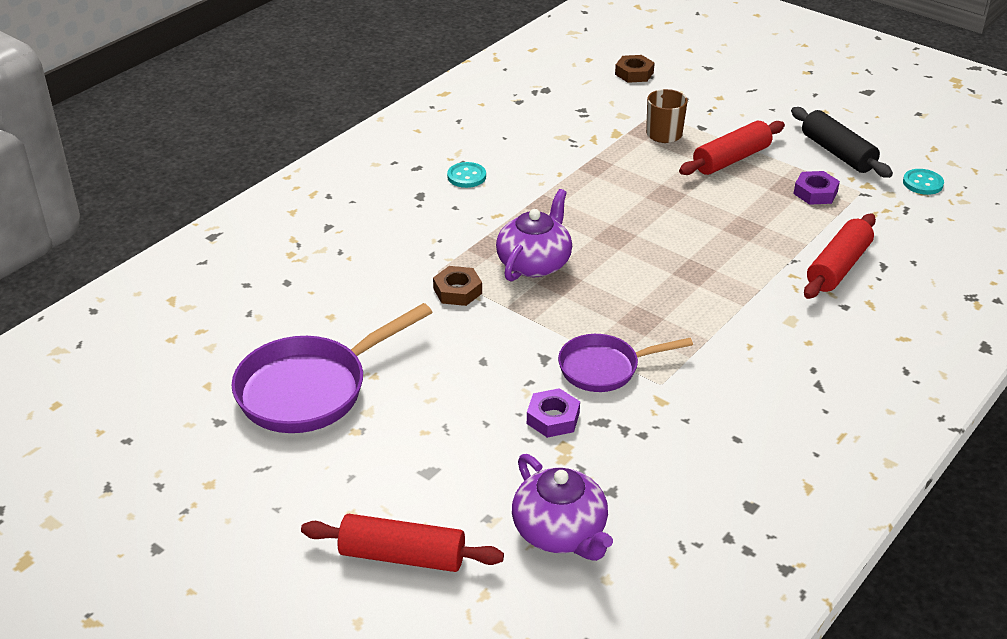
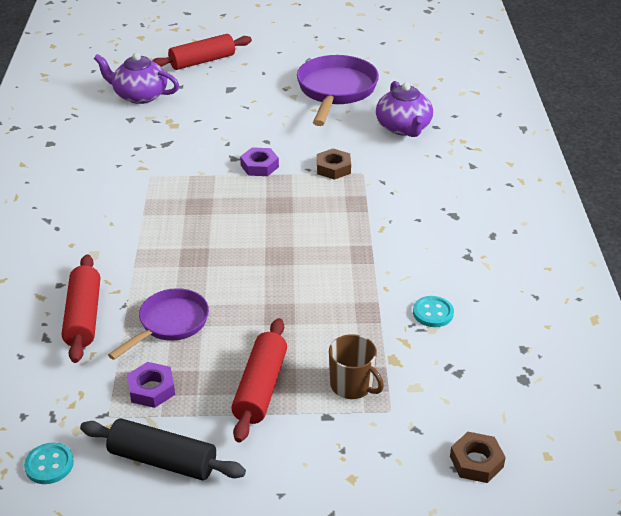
camera: 140 degrees right, 0 degrees up
(466, 176) = (447, 247): turquoise button -> turquoise button (433, 313)
(534, 263) = (310, 208): purple teapot -> purple teapot (403, 128)
(553, 418) = (194, 133): purple nut -> purple nut (259, 166)
(605, 368) = (192, 169): purple pan -> purple pan (170, 324)

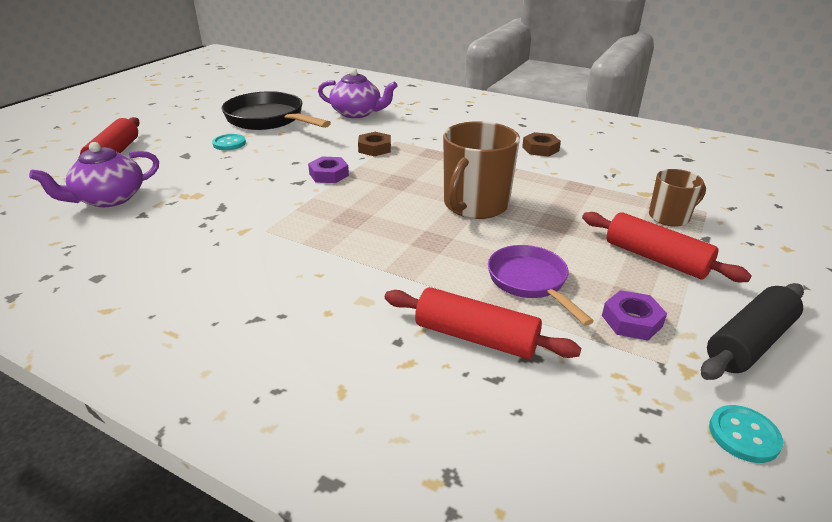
camera: 60 degrees left, 5 degrees down
(273, 260) = (475, 205): none -> brown mug
(335, 91) = (269, 120): purple pan -> black pan
(433, 313) = (596, 165): turquoise button -> turquoise button (229, 143)
(476, 461) = (773, 197): brown nut -> brown nut (540, 149)

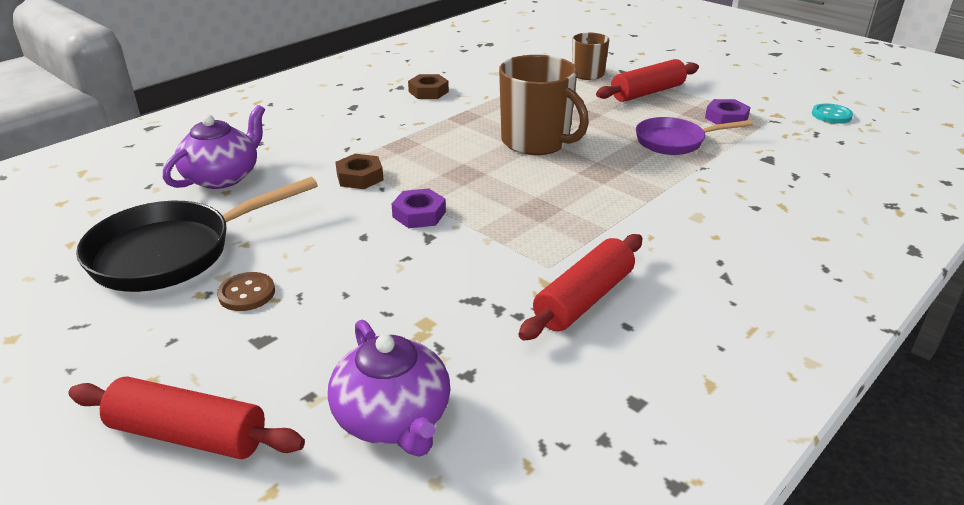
camera: 75 degrees left, 0 degrees up
(229, 143) = (247, 293): turquoise button -> brown button
(476, 337) = (748, 175): red rolling pin -> red rolling pin (584, 299)
(749, 342) = (748, 92): black rolling pin -> none

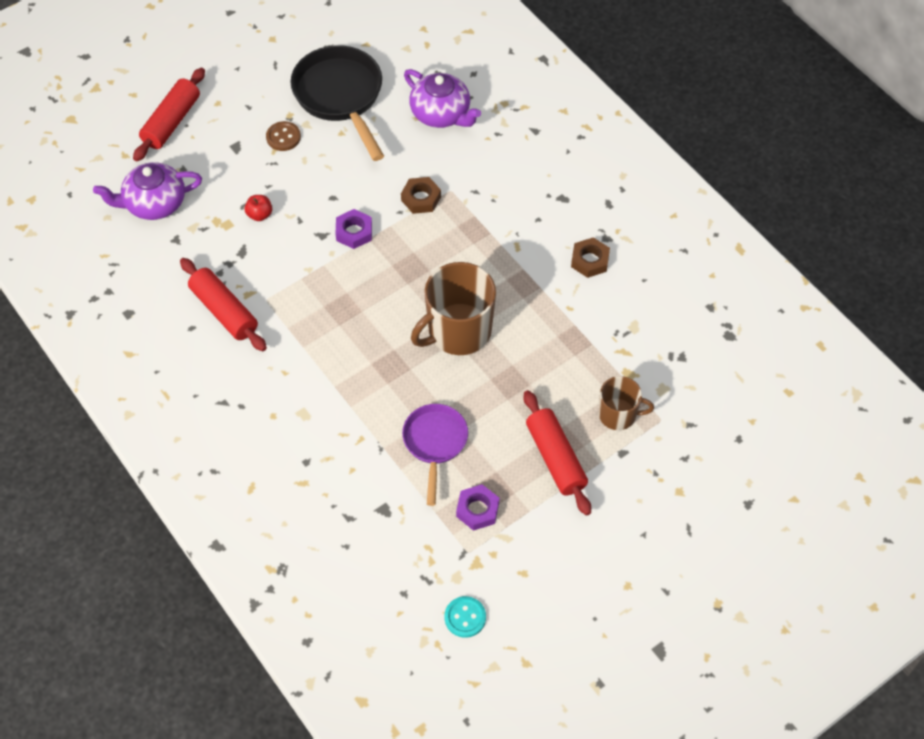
camera: 100 degrees right, 25 degrees up
(402, 294) = (259, 215): none -> red apple

